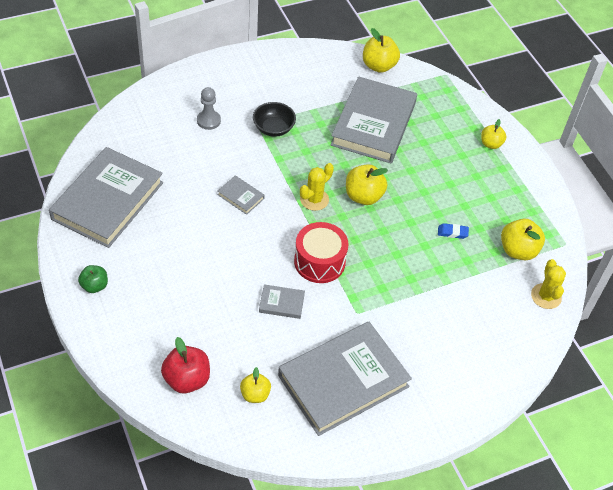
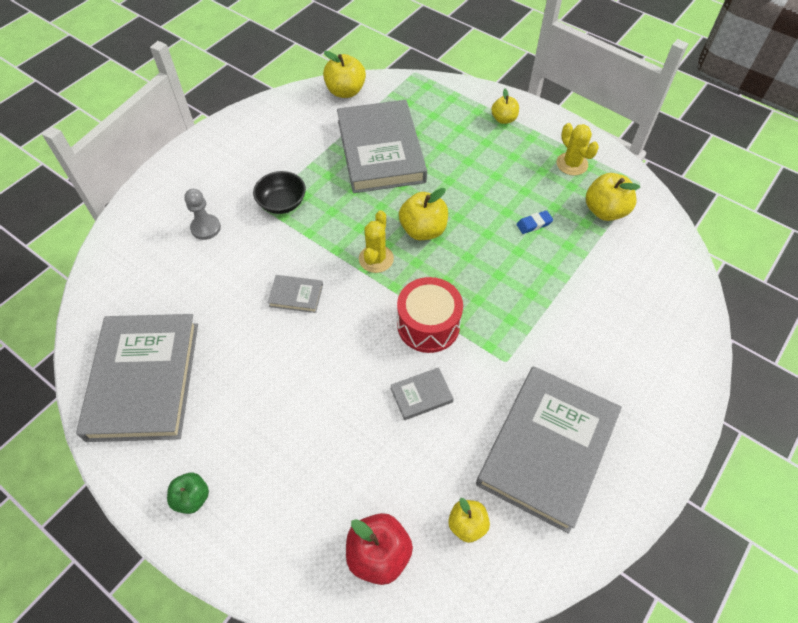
camera: 25 degrees left, 5 degrees up
(546, 296) = (663, 243): yellow cactus -> yellow cactus (572, 164)

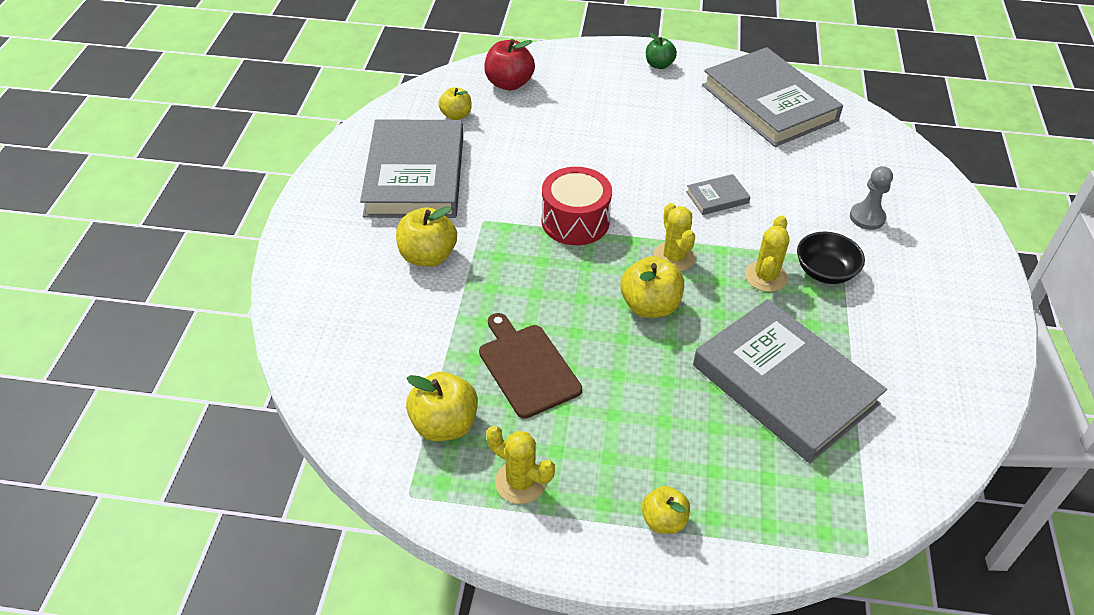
camera: 150 degrees right, 10 degrees down
(325, 217) = (766, 276): none -> yellow cactus
(345, 91) = (923, 461): yellow apple -> yellow apple (428, 256)
(421, 395) = (543, 171): grey book -> none
(534, 224) = (527, 367): blue eraser -> brown cutting board

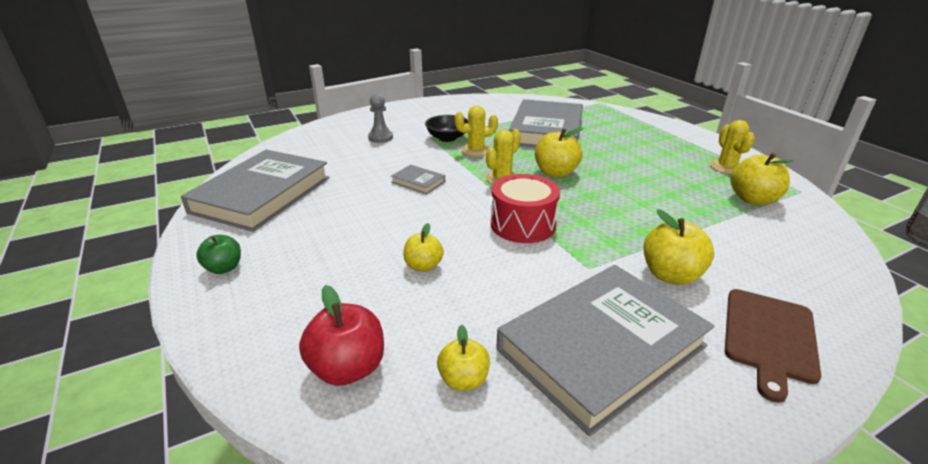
camera: 125 degrees left, 15 degrees down
(527, 367) = (668, 191): brown cutting board -> brown cutting board (769, 337)
(663, 521) = (668, 134): yellow apple -> yellow apple (423, 266)

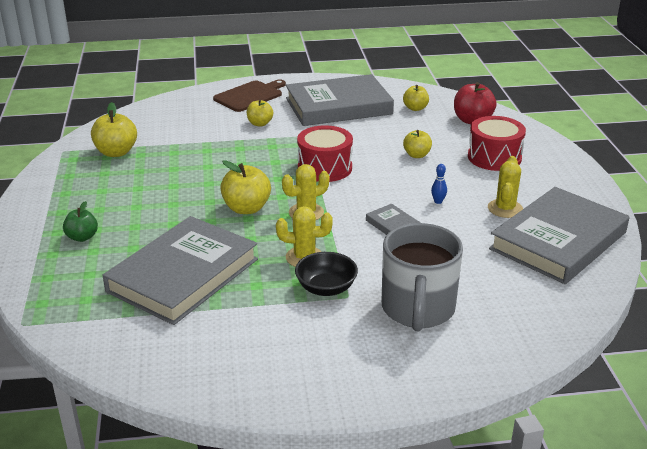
camera: 160 degrees left, 0 degrees up
(224, 268) = (563, 178): green apple -> green apple (82, 237)
(314, 285) = (494, 157): none -> red drum
(380, 138) = (418, 309): grey pawn -> grey mug
(381, 210) = (438, 201): none -> blue bowling pin
(671, 275) = (260, 123): yellow apple -> yellow apple, size x0.64
(726, 167) = (75, 182): yellow cactus -> yellow cactus (505, 209)

